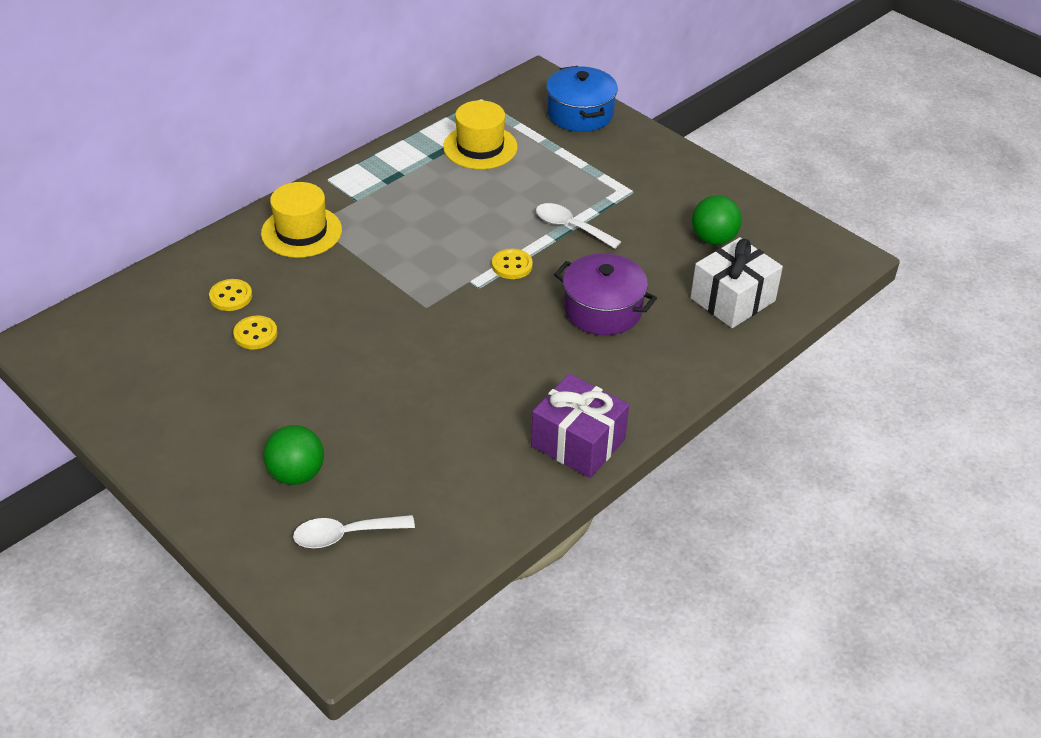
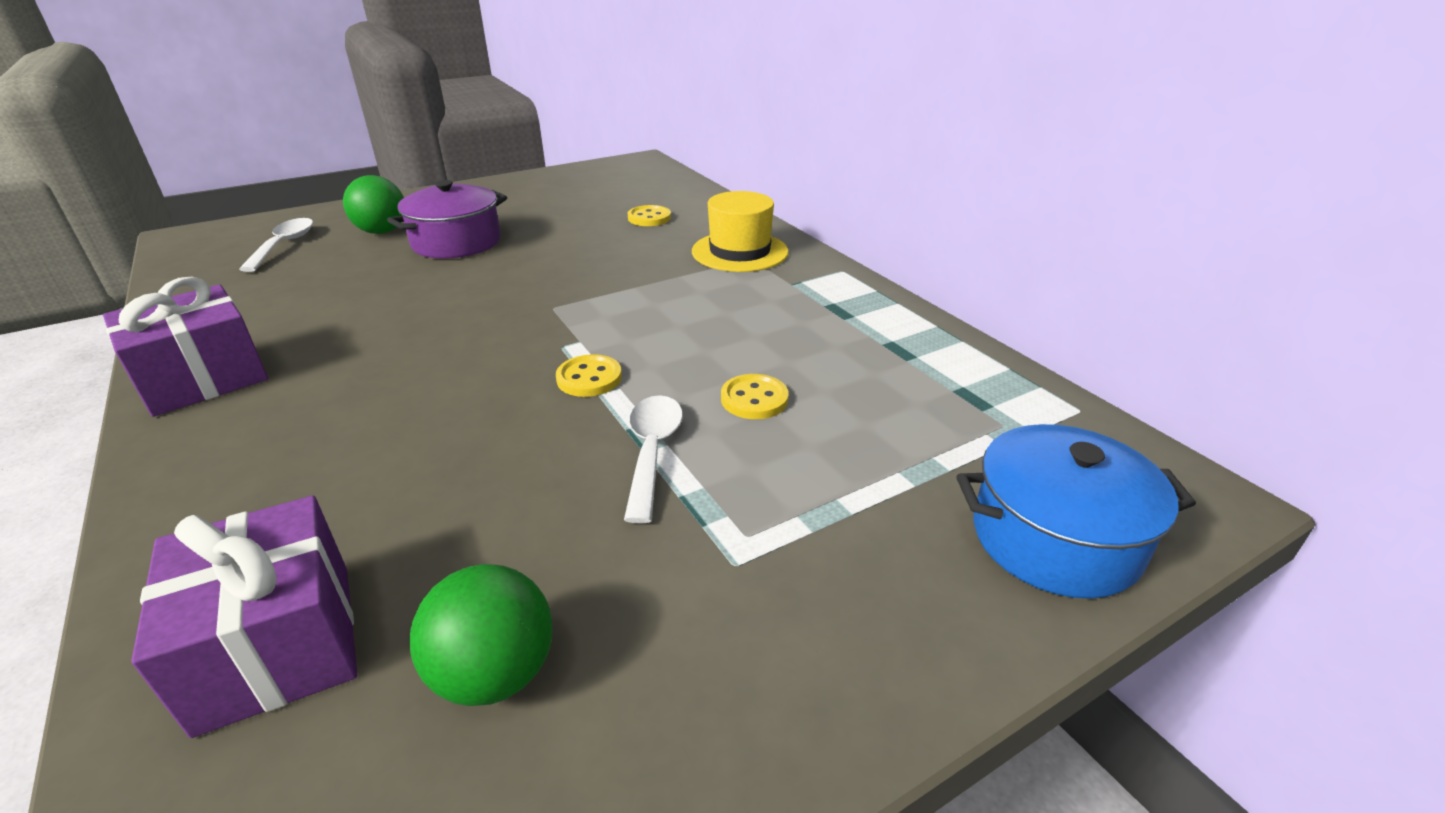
camera: 105 degrees right, 10 degrees down
(255, 334) = (584, 225): yellow button -> yellow button (754, 399)
(480, 147) = (915, 389): yellow hat -> none
(571, 227) = (652, 452): white spoon -> white spoon turned 45 degrees counterclockwise
(603, 310) = (420, 448): purple pot -> purple pot (456, 242)
(732, 299) = (277, 645): white gift -> purple gift

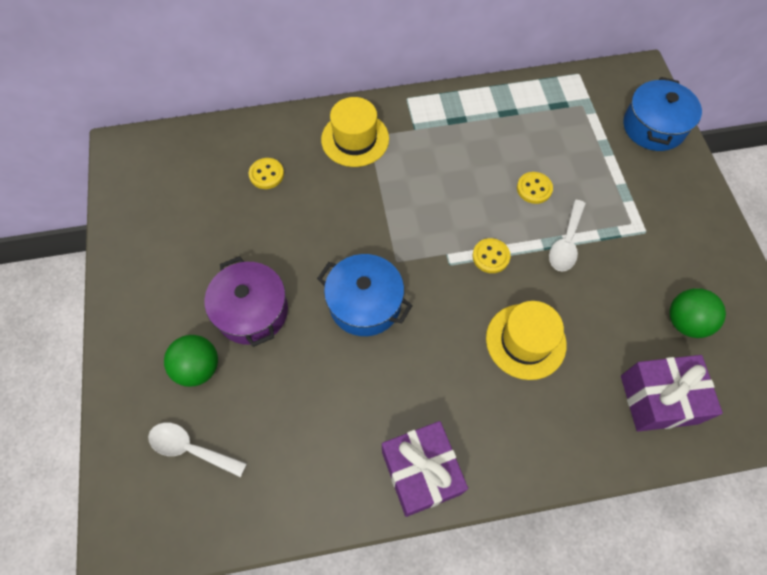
camera: 70 degrees left, 30 degrees up
(426, 437) = (525, 341): none -> yellow hat
(478, 299) = (365, 303): none -> blue pot
(652, 452) = (566, 242): white spoon -> white spoon turned 90 degrees counterclockwise

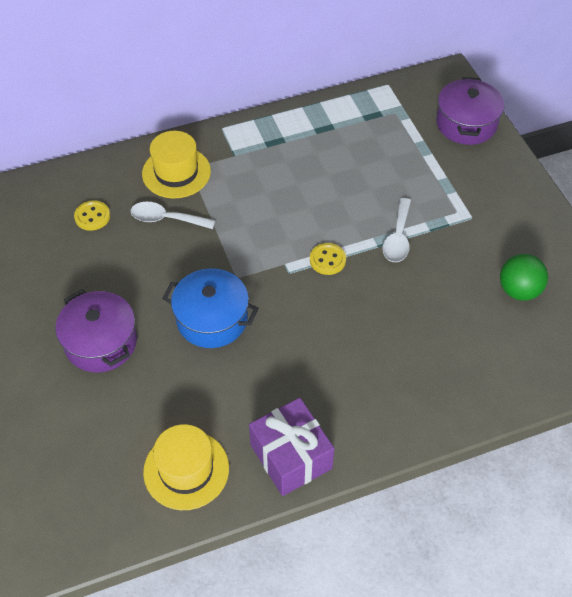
camera: 10 degrees left, 10 degrees down
(191, 448) = (63, 472): white spoon -> white spoon (166, 219)
(198, 368) = (56, 400): green ball -> none
(525, 341) = (372, 329): yellow hat -> yellow hat (186, 470)
(534, 189) = (360, 194): yellow button -> none
(653, 127) = (466, 124): blue pot -> purple pot
(658, 399) = (503, 360): purple gift -> none

